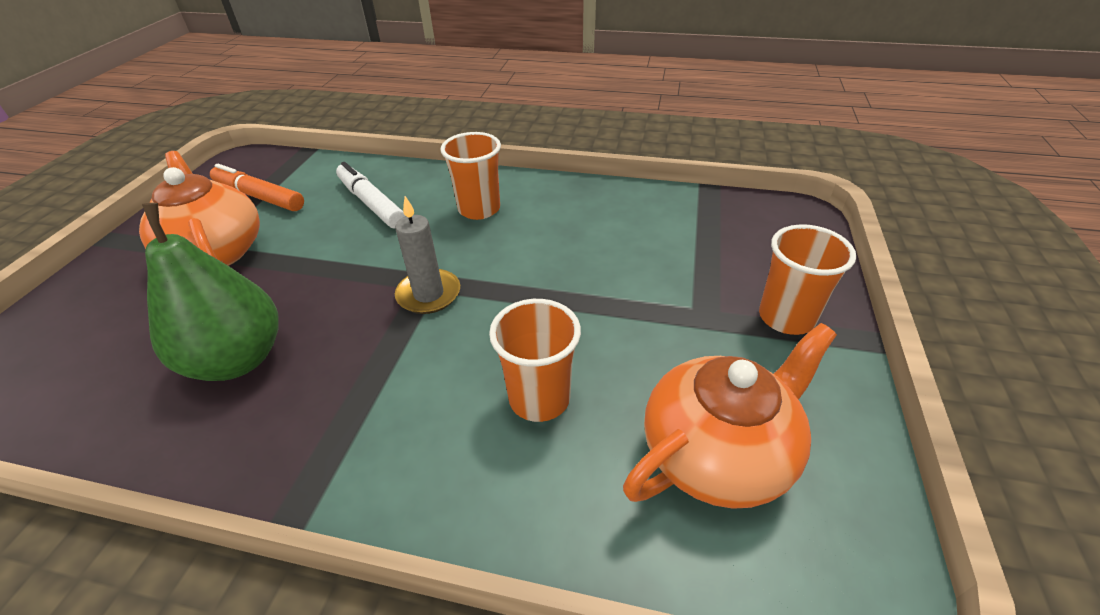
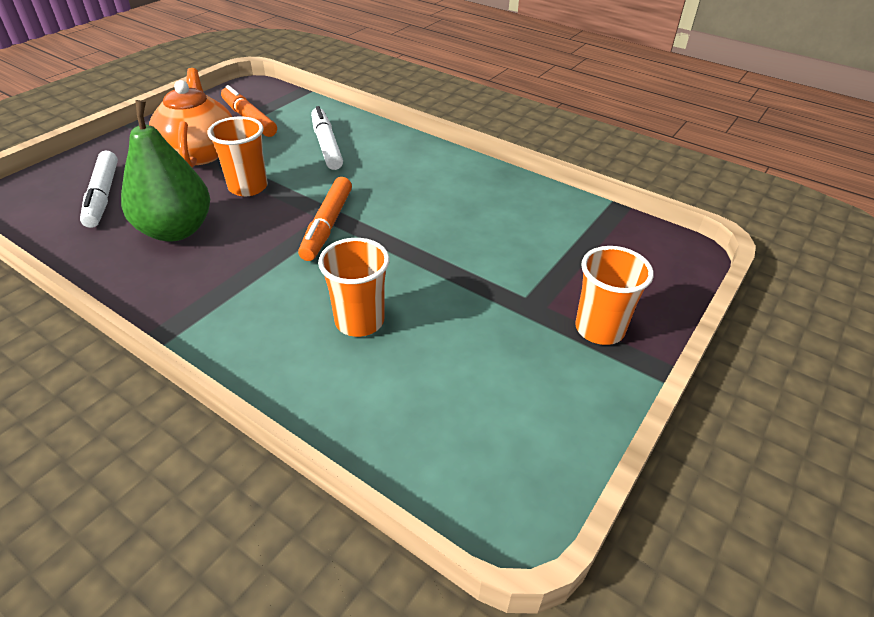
camera: 20 degrees right, 0 degrees up
(107, 345) = (103, 196): none -> white marker
(428, 294) = (327, 225): grey candle -> orange marker
(479, 209) = (406, 172): orange cup -> orange cup (248, 187)
(718, 453) = (463, 401): orange teapot -> none

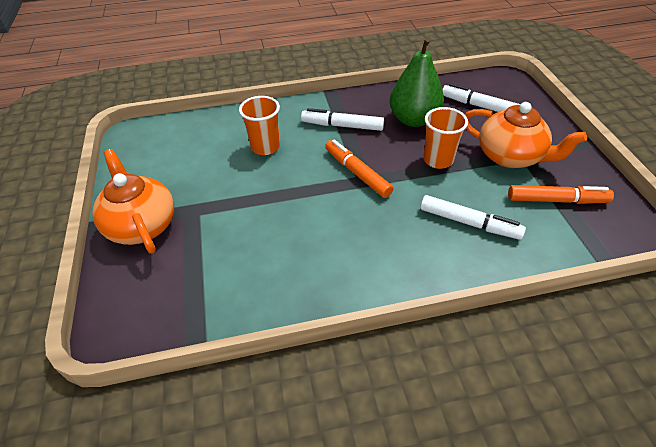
camera: 135 degrees right, 5 degrees up
(243, 279) = (342, 126): none -> white marker
(599, 329) = (142, 225): orange cup -> orange teapot

